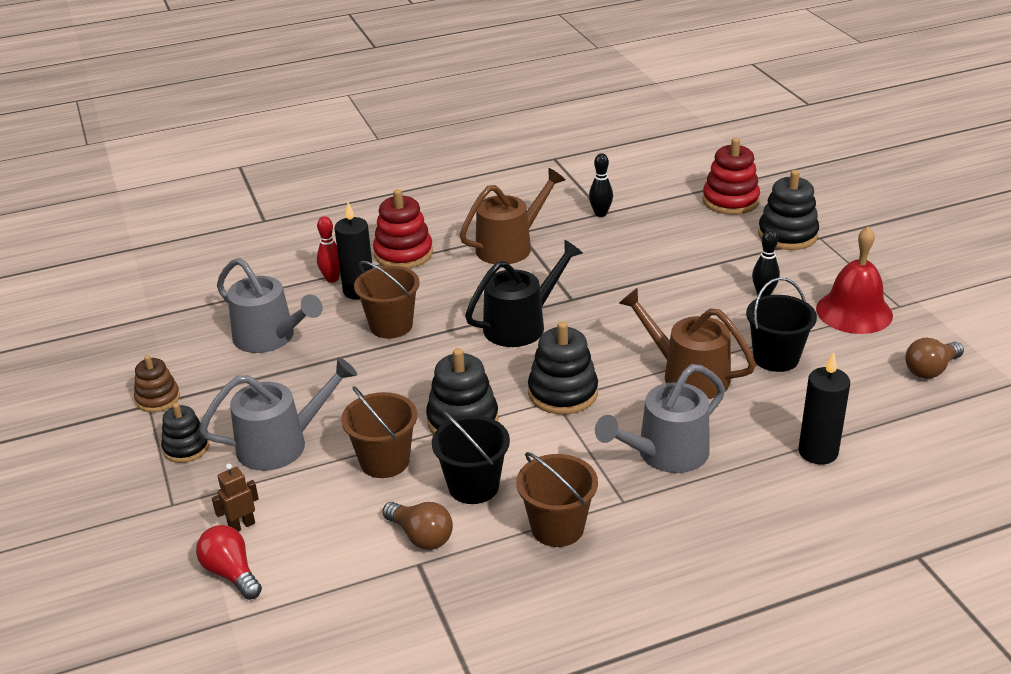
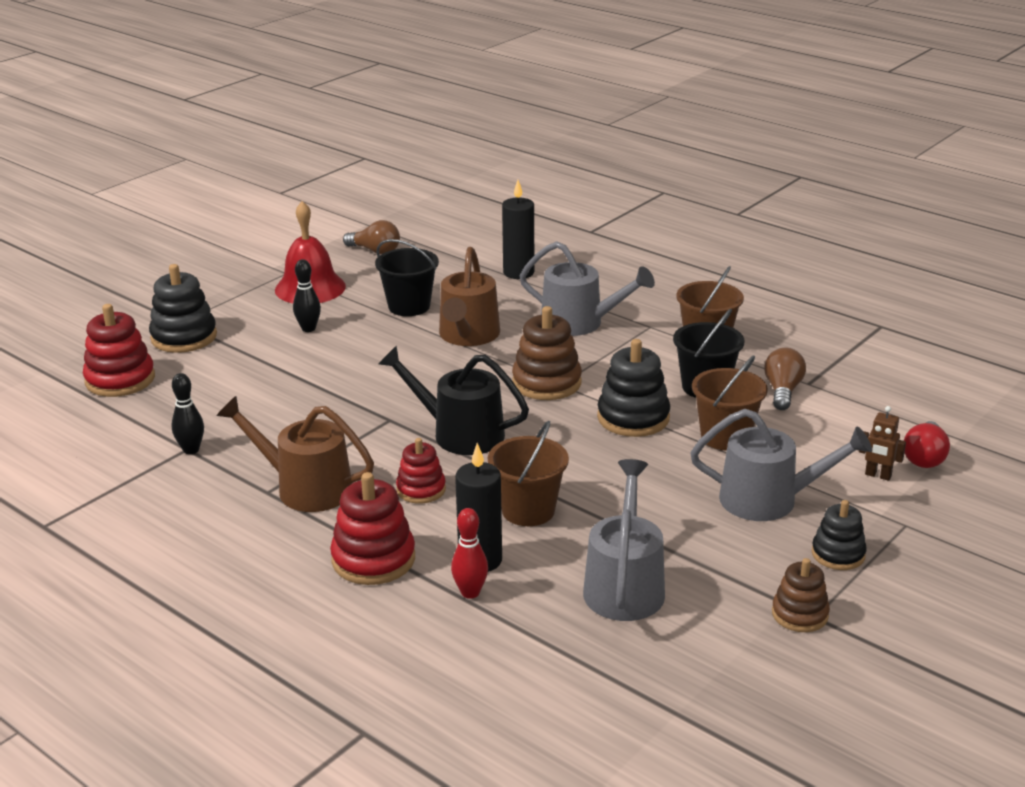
camera: 120 degrees left, 5 degrees down
(281, 444) = (768, 500): grey watering can -> grey watering can turned 150 degrees clockwise
(462, 289) = (421, 489): none -> red stacking toy
(563, 393) = (546, 383): black stacking toy -> brown stacking toy

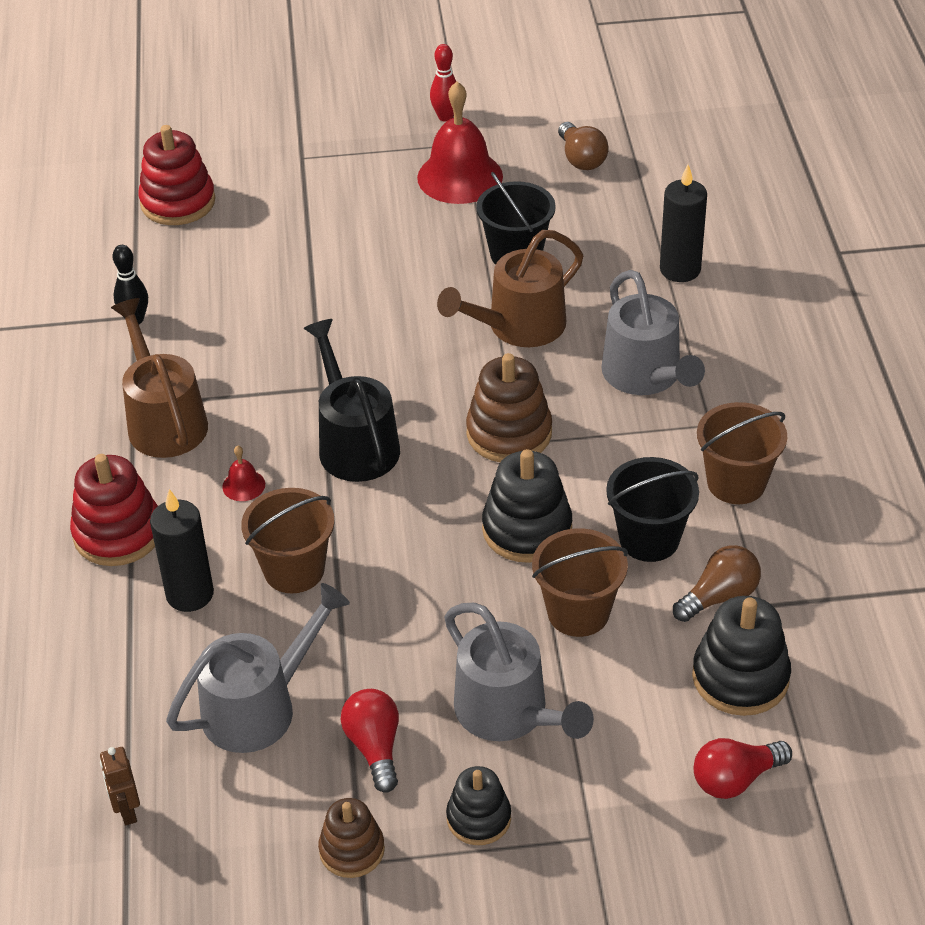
camera: 45 degrees right, 15 degrees up
(184, 337) = (283, 179): black stacking toy -> black stacking toy (740, 677)
(308, 329) = (393, 230): black bowling pin -> none
(421, 489) = (243, 485): red stacking toy -> red bell
(470, 592) = (140, 621): red bowling pin -> red bowling pin (445, 117)
(726, 560) = (375, 747): none -> red light bulb
(878, 475) = (654, 764): brown robot -> brown robot (127, 811)

